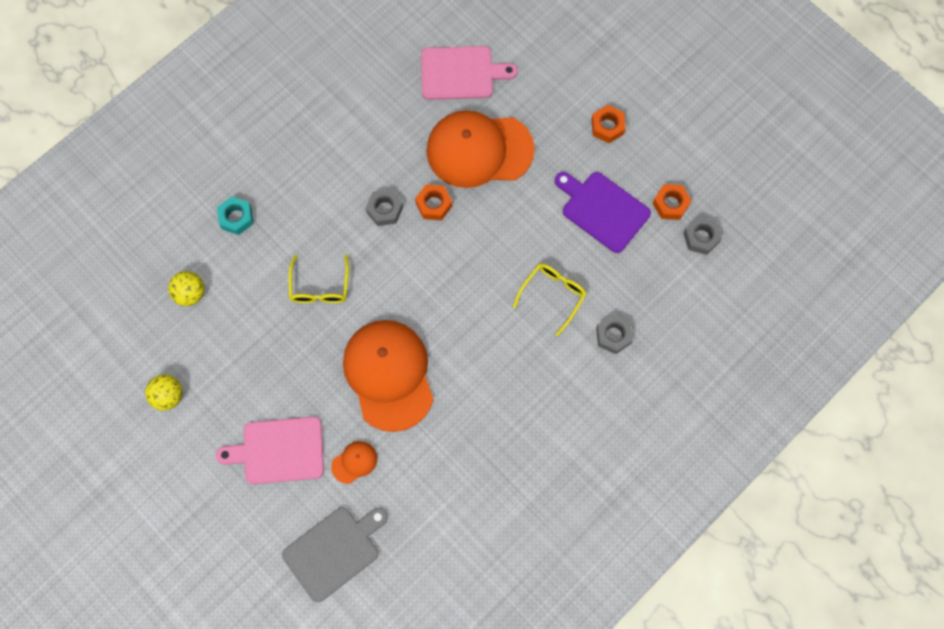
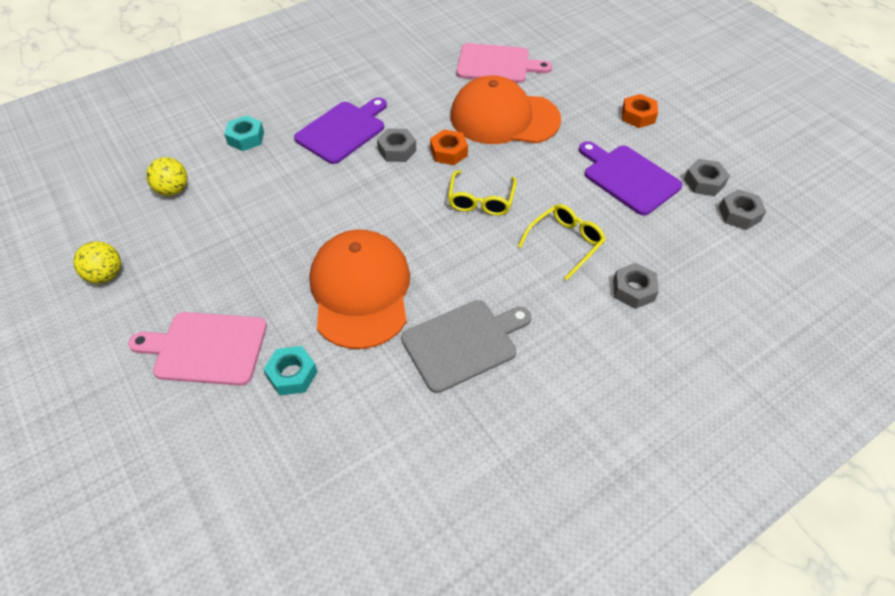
camera: 10 degrees right, 20 degrees down
(320, 287) = (309, 202): yellow glasses -> yellow glasses (481, 200)
(327, 192) = (343, 130): none -> purple cutting board
(334, 551) = (231, 476): grey cutting board -> grey cutting board (463, 343)
(354, 462) = (292, 374): orange cap -> turquoise nut
(670, 204) = (704, 182): orange nut -> grey nut

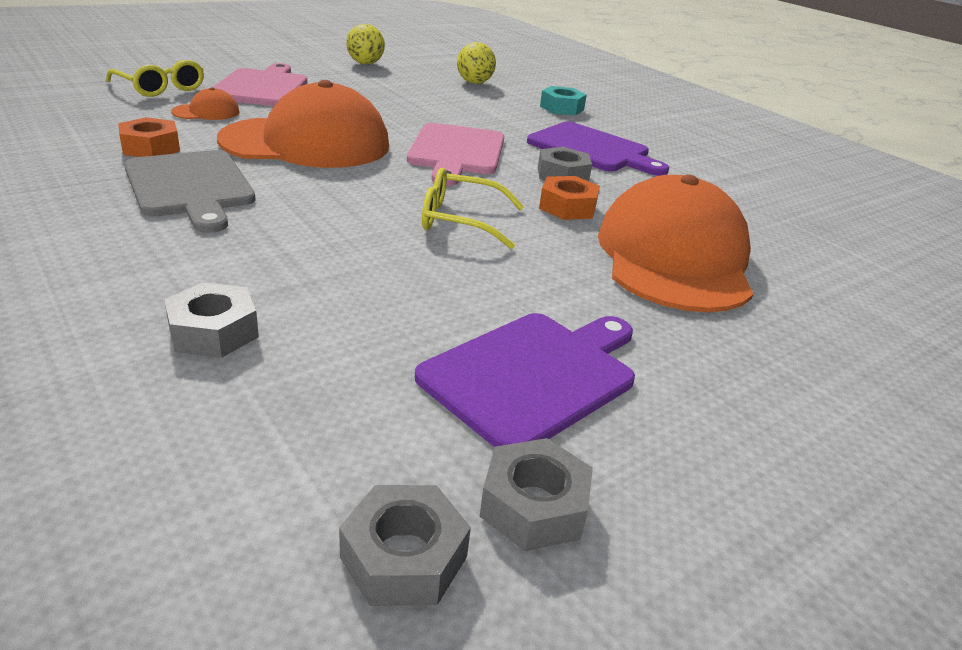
camera: 85 degrees right, 20 degrees down
(292, 374) = (206, 112): turquoise nut -> orange cap
(497, 64) = (831, 266): pink cutting board -> pink cutting board (456, 152)
(565, 243) = (353, 278): yellow glasses -> yellow glasses (161, 88)
(638, 116) = (769, 427): orange nut -> orange nut (151, 147)

